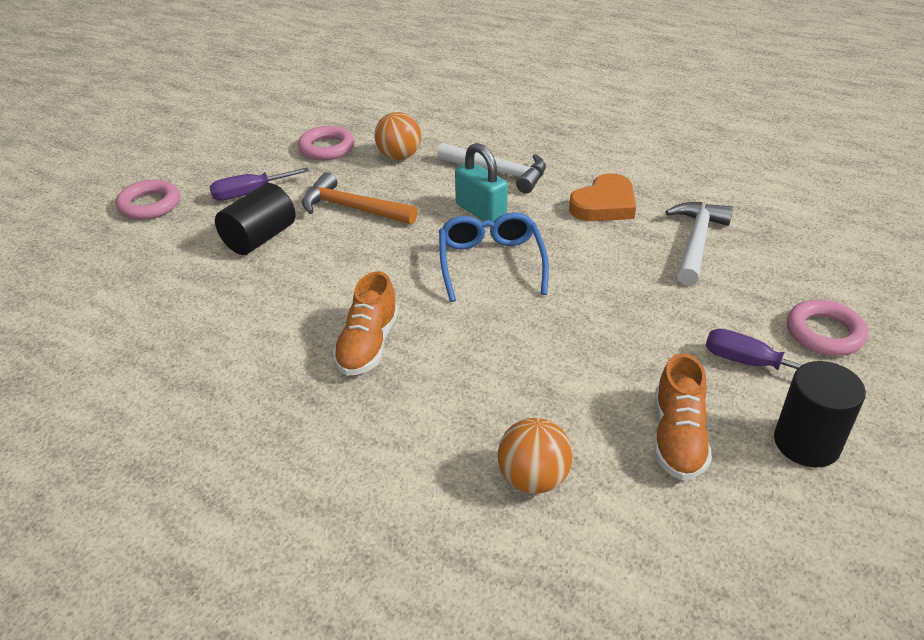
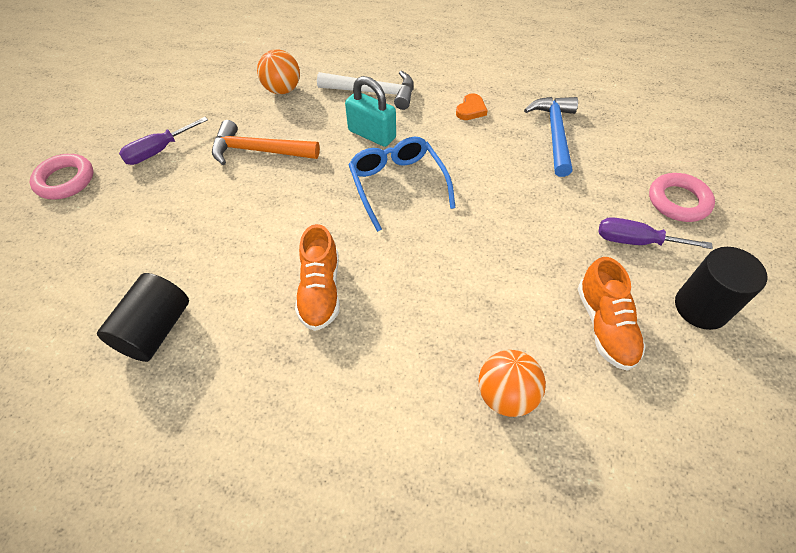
camera: 15 degrees left, 15 degrees up
(259, 238) = (184, 197): black cylinder -> black cylinder (155, 330)
(327, 148) = (214, 91): pink ring -> none
(604, 204) = (471, 110): orange heart -> orange heart, size x0.56
(696, 242) = (554, 133): white hammer -> blue hammer

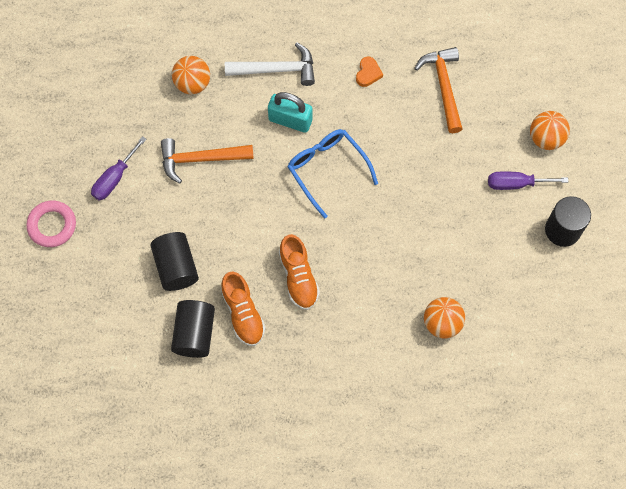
camera: 15 degrees left, 15 degrees up
(175, 248) = (176, 267): none -> black cylinder
(554, 133) = (443, 86): blue hammer -> orange hammer
(605, 326) = (499, 259): orange shoe -> orange shoe (243, 313)
(678, 201) = (546, 138): pink ring -> orange ball

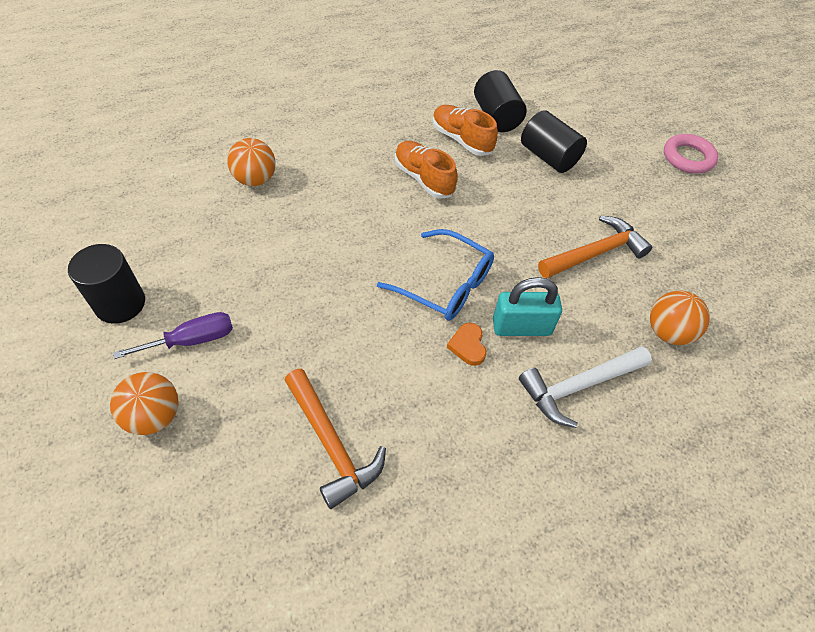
camera: 155 degrees right, 15 degrees down
(114, 178) = (667, 210): purple screwdriver -> none
(368, 73) = (451, 426): orange heart -> orange heart (468, 346)

